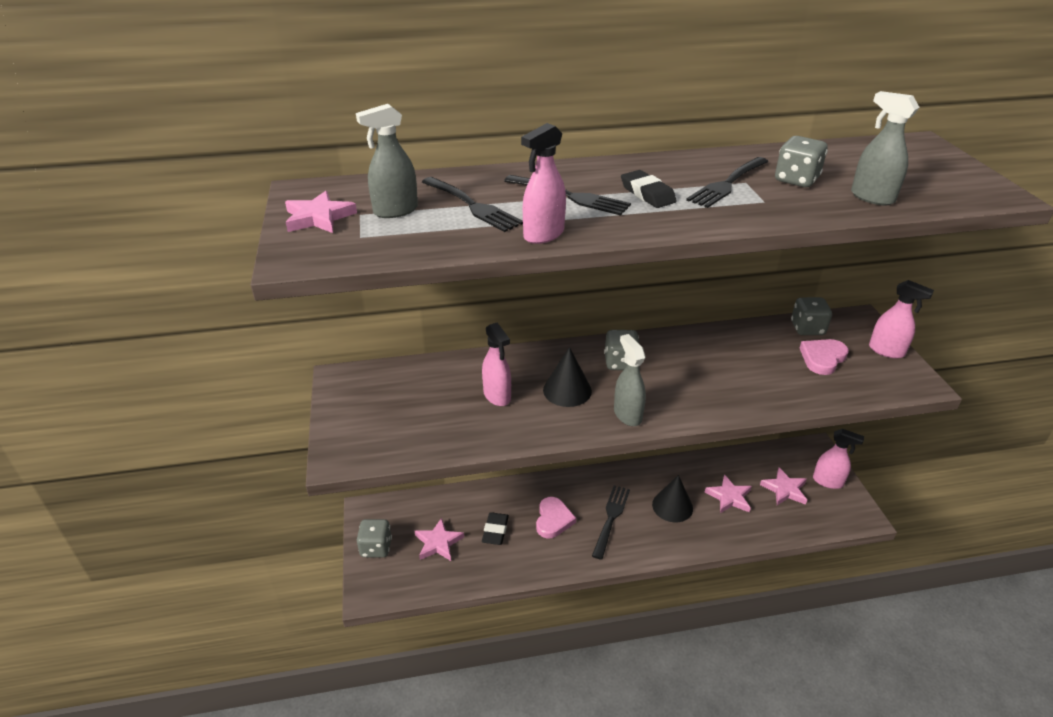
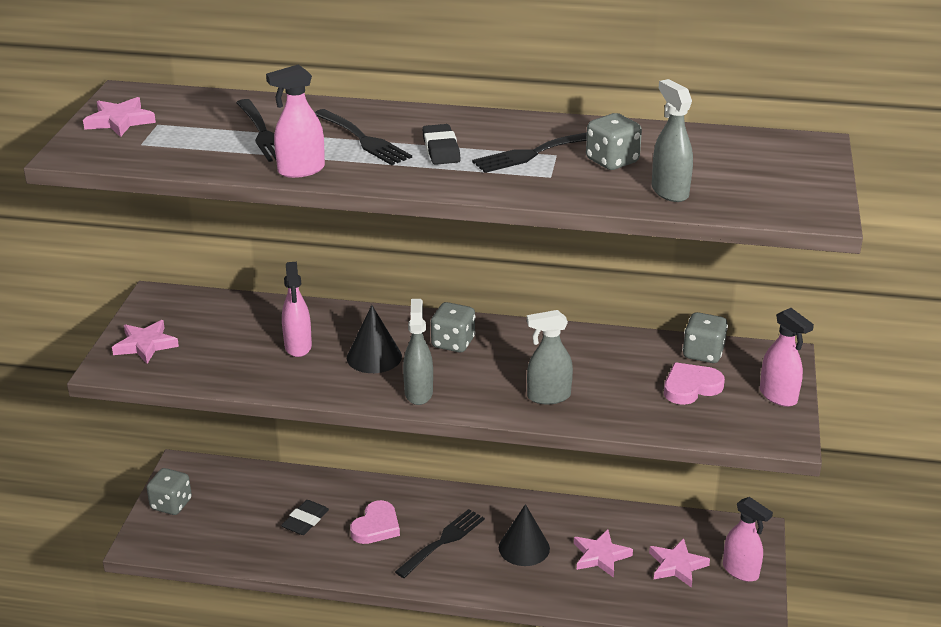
camera: 20 degrees right, 5 degrees down
(395, 211) = (190, 126): grey spray bottle -> grey spray bottle (548, 396)
(438, 543) = (238, 516): pink star -> pink star (145, 345)

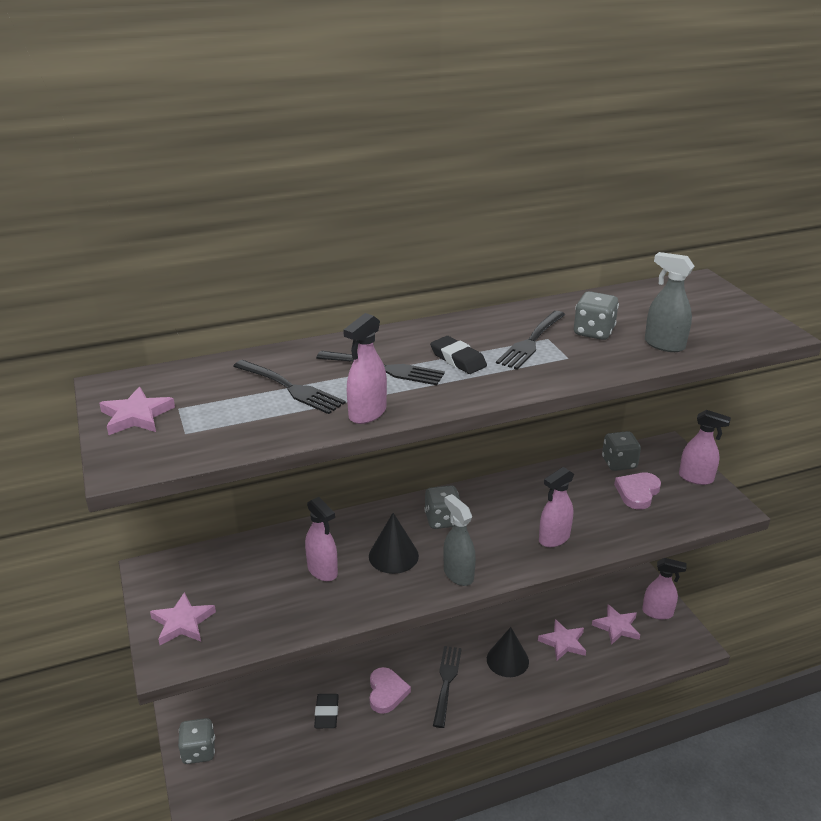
camera: 30 degrees left, 0 degrees up
(548, 396) = (554, 538): grey spray bottle -> pink spray bottle

